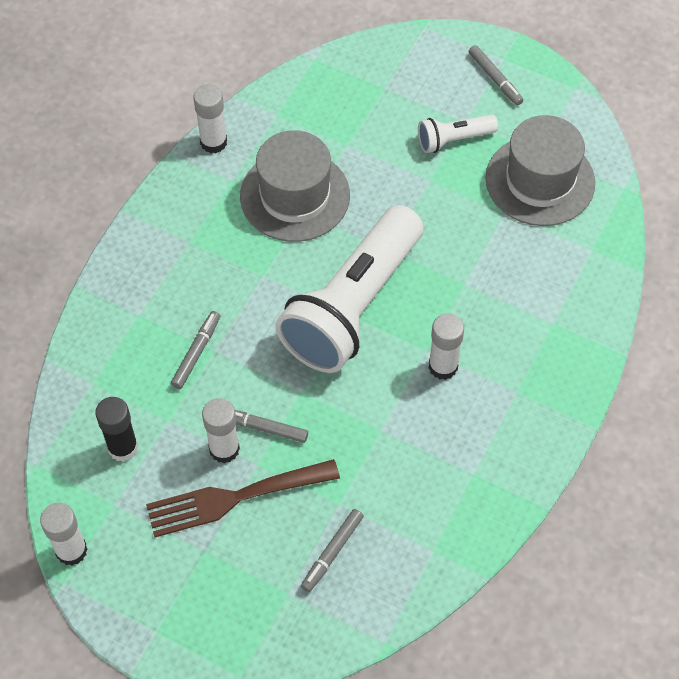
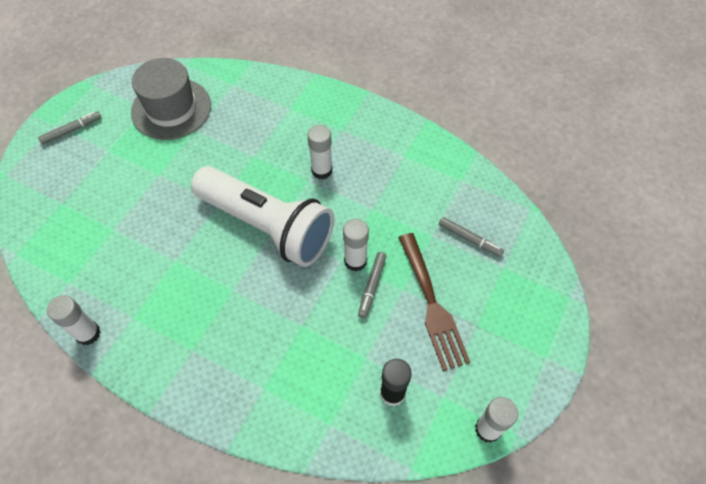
camera: 90 degrees left, 0 degrees up
(196, 353) = (304, 338): grey marker -> none
(224, 449) = (391, 314): white glue stick -> white glue stick (355, 261)
(295, 196) = (157, 267): grey hat -> none
(453, 140) = (124, 158): white flashlight -> none

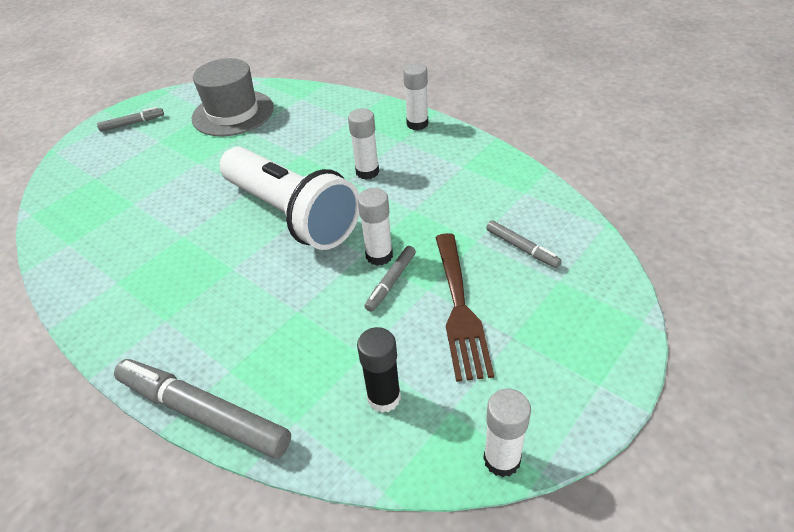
camera: 15 degrees right, 15 degrees down
(88, 333) = (64, 291): white glue stick -> white glue stick (417, 124)
(256, 429) = (203, 413): none -> grey marker

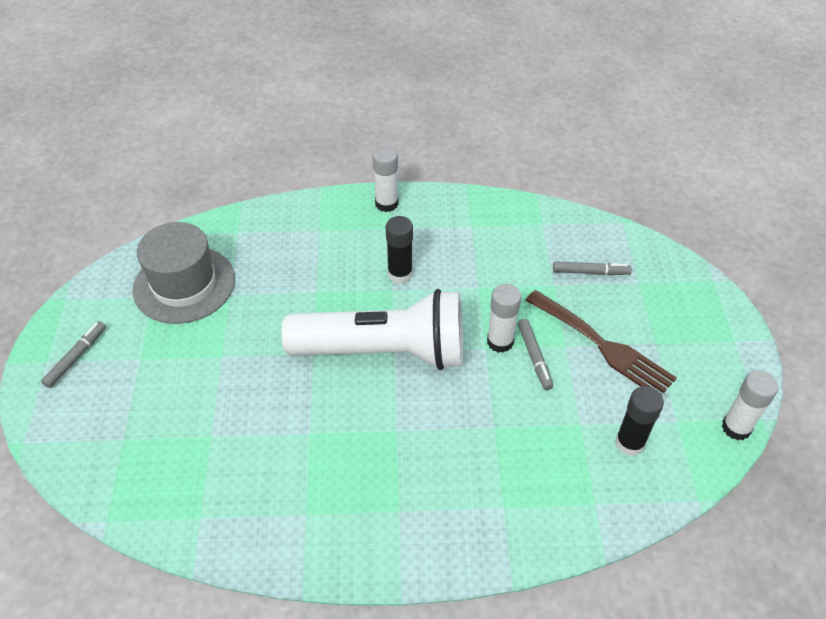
camera: 45 degrees left, 5 degrees up
(203, 413) = (527, 550): grey marker -> none
(367, 172) = (400, 274): white glue stick -> black glue stick

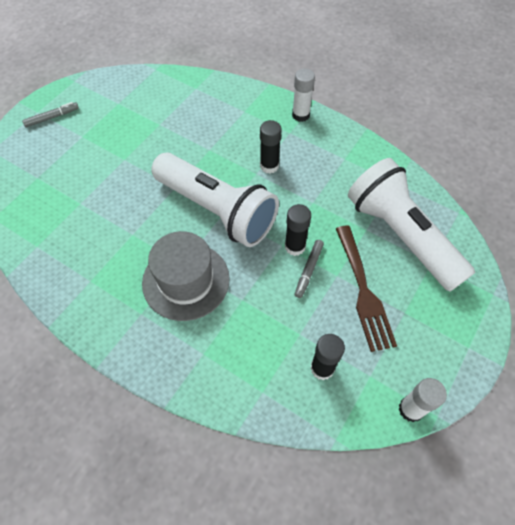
camera: 35 degrees right, 10 degrees up
(184, 284) = (140, 105): grey hat -> grey hat (186, 281)
(500, 342) = (295, 246): white glue stick -> black glue stick
(590, 272) = (401, 235): grey marker -> white flashlight

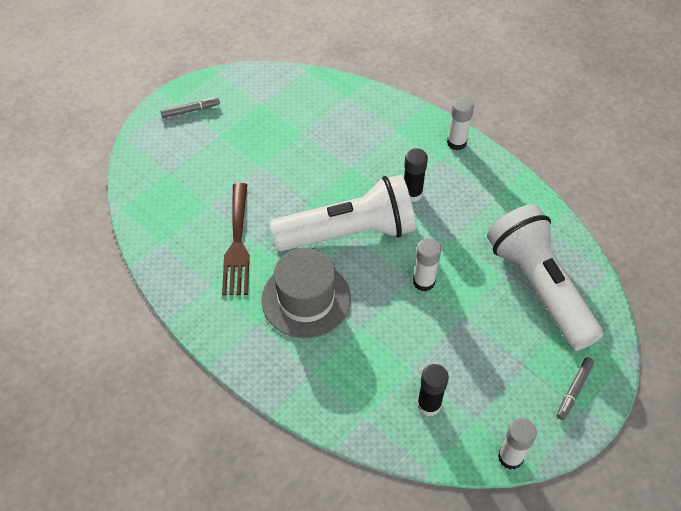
camera: 10 degrees right, 5 degrees down
(217, 210) = (349, 233): white flashlight -> white flashlight turned 60 degrees counterclockwise
(295, 246) = (423, 282): black glue stick -> white glue stick
(308, 270) = (433, 308): grey marker -> grey marker (574, 390)
(363, 291) = (487, 337): brown fork -> brown fork (237, 244)

